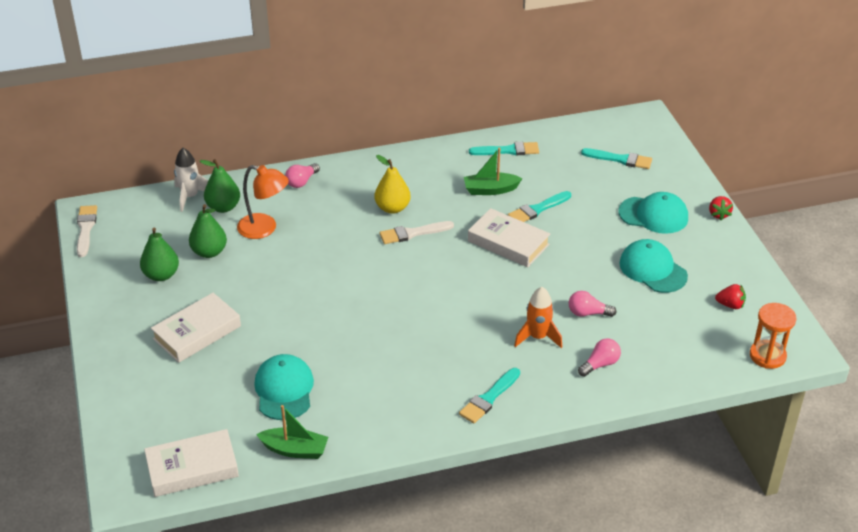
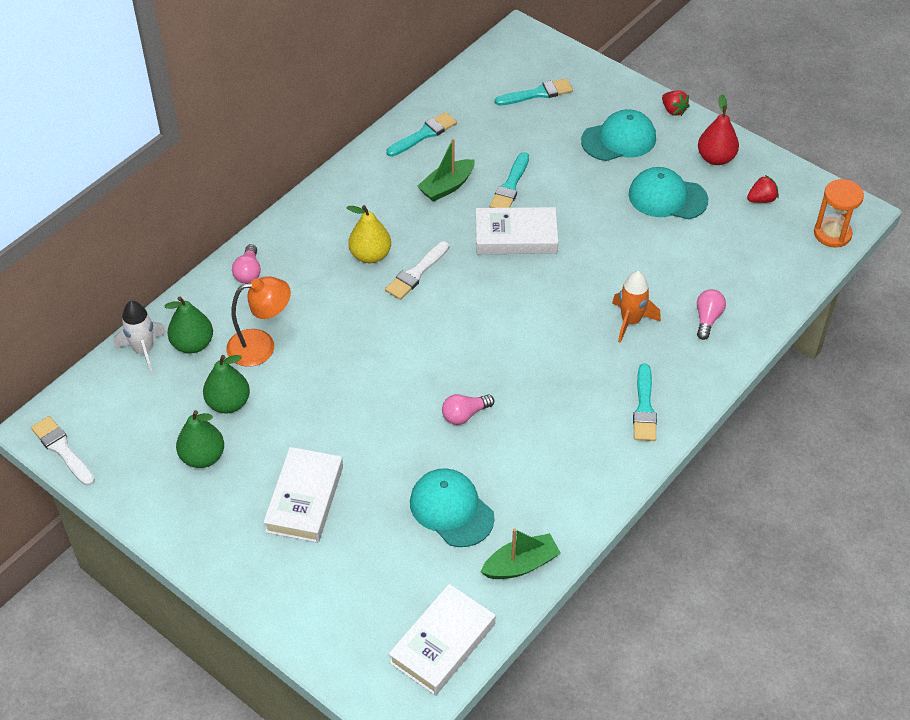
camera: 35 degrees left, 10 degrees up
(587, 313) = (651, 273): pink light bulb -> pink light bulb (464, 415)
(720, 261) = (715, 158): none -> red pear

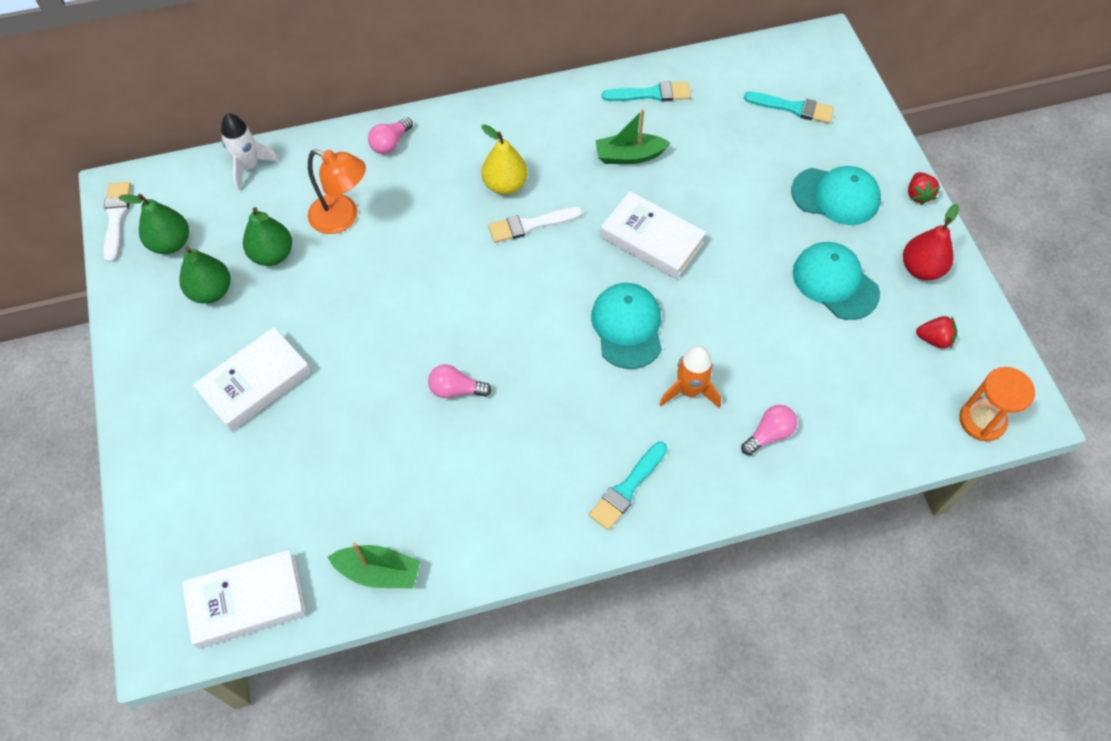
camera: 35 degrees right, 10 degrees up
(193, 344) = (291, 183): green pear -> green pear (171, 243)
(451, 509) = (366, 475): turquoise cap -> turquoise cap (627, 327)
(510, 186) = (688, 187): turquoise brush -> none

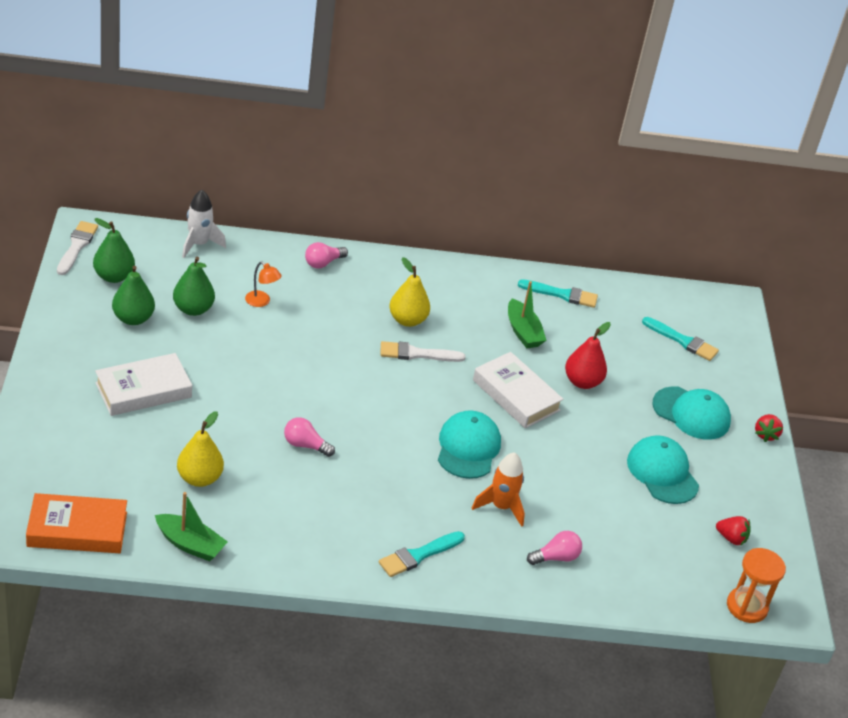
camera: 10 degrees right, 20 degrees down
(247, 601) = (77, 529): white book -> orange book
(343, 218) = (261, 302): orange lamp -> orange lamp, size x0.57
(358, 478) = (199, 478): none -> yellow pear
(629, 156) = (523, 332): green boat -> green boat turned 120 degrees counterclockwise
(921, 269) = (743, 486): red pear -> red pear (582, 382)

